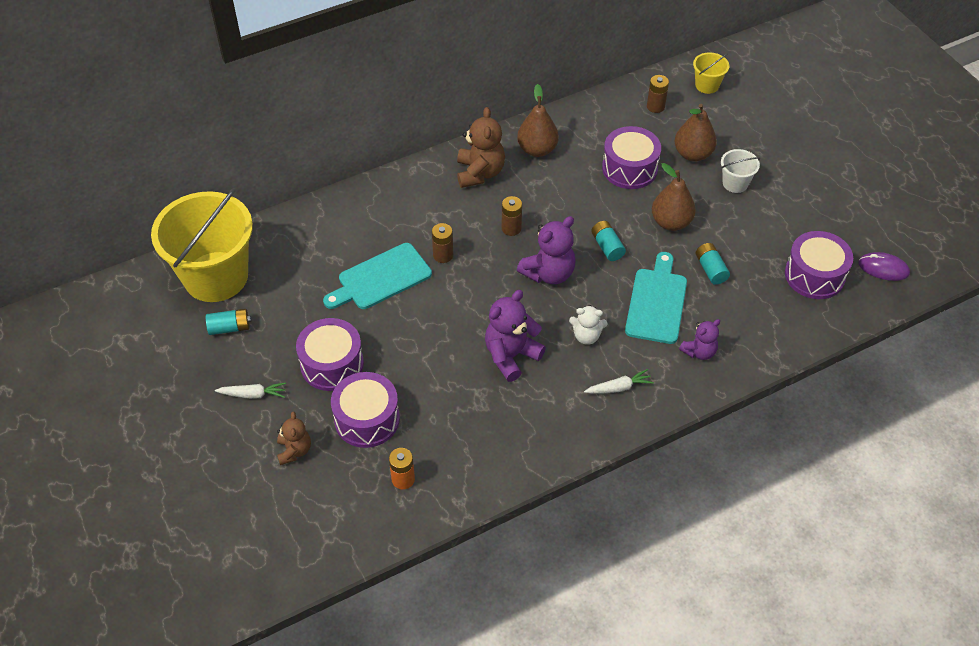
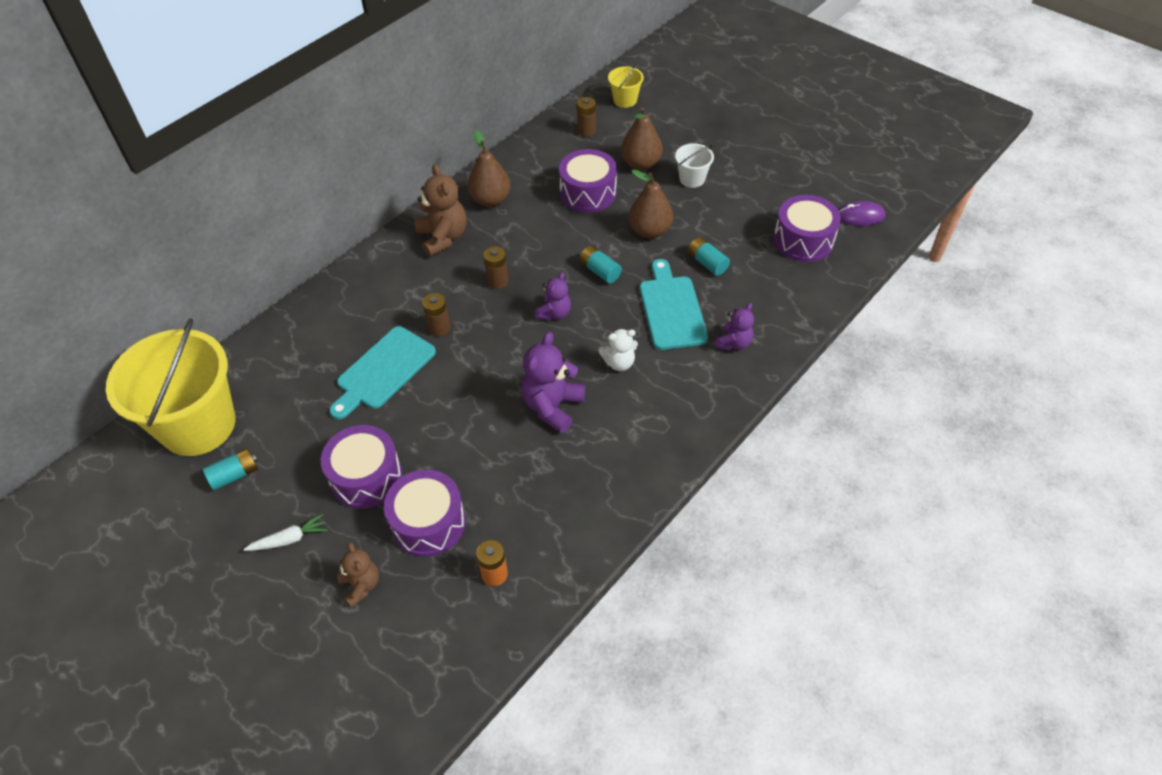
camera: 20 degrees left, 0 degrees up
(549, 273) = (554, 313): purple teddy bear -> purple teddy bear, size x0.61
(619, 387) = (673, 403): white carrot -> none

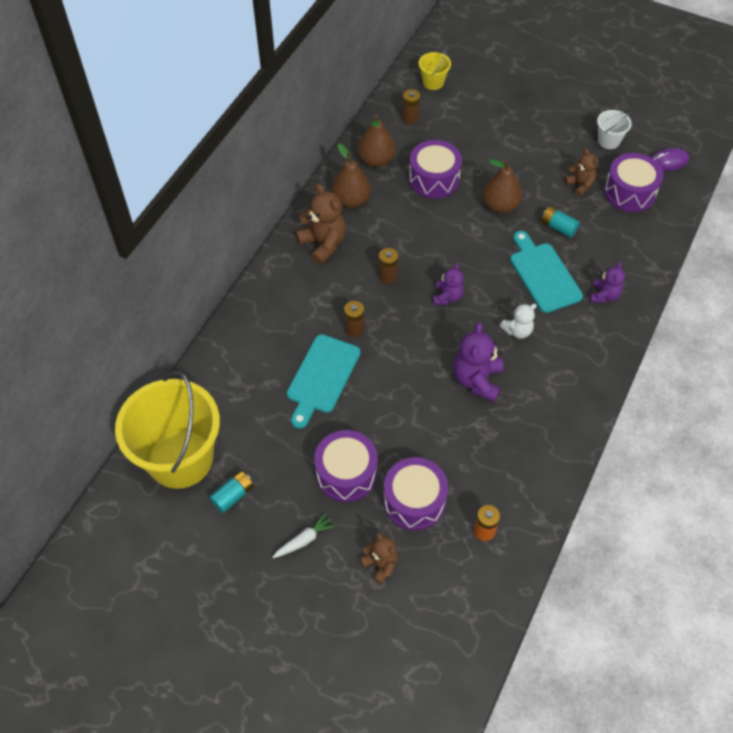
camera: 15 degrees left, 5 degrees up
(600, 271) = (471, 251): turquoise battery -> none
(641, 164) = (469, 143): brown pear -> brown pear (376, 160)
(692, 179) = (518, 150): white bucket -> white bucket (608, 141)
(748, 224) = (580, 185): none -> brown teddy bear

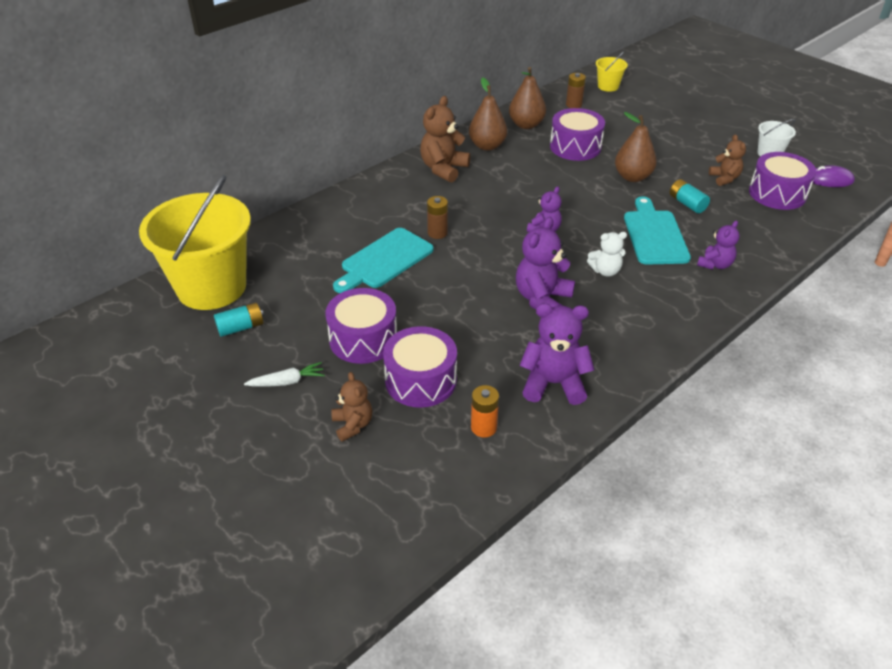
camera: 20 degrees right, 15 degrees down
(323, 244) = (443, 169): brown teddy bear -> brown teddy bear turned 135 degrees counterclockwise
(388, 276) = (492, 203): brown battery -> none
(521, 468) = (553, 383): none -> purple teddy bear

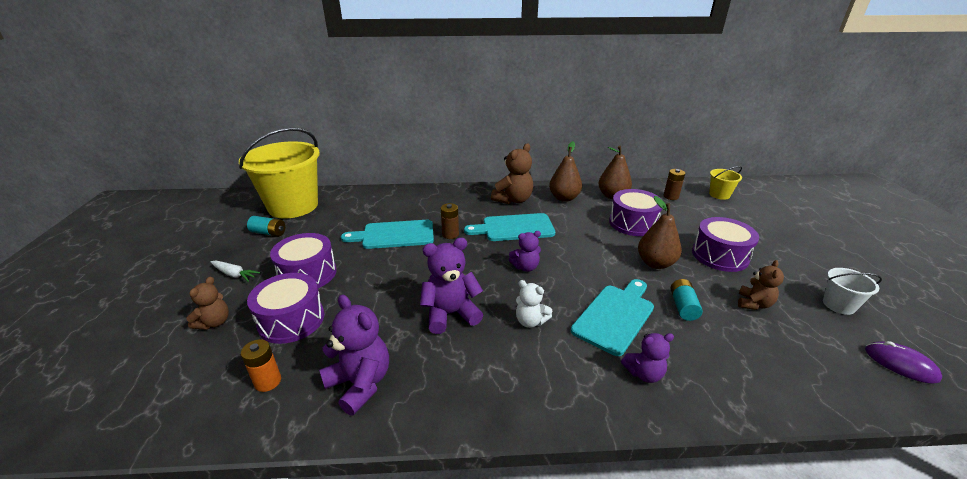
camera: 40 degrees right, 10 degrees down
(443, 169) = (513, 200): brown teddy bear -> brown teddy bear turned 150 degrees clockwise
(485, 198) = (514, 228): none -> turquoise cutting board
(777, 193) = (805, 345): purple drum -> purple drum (720, 255)

